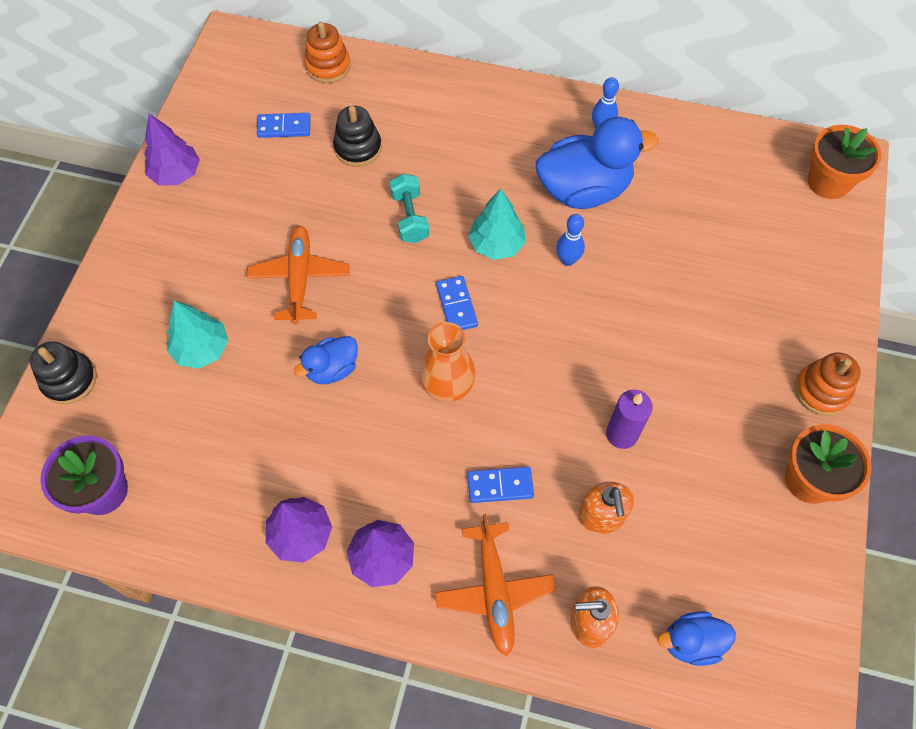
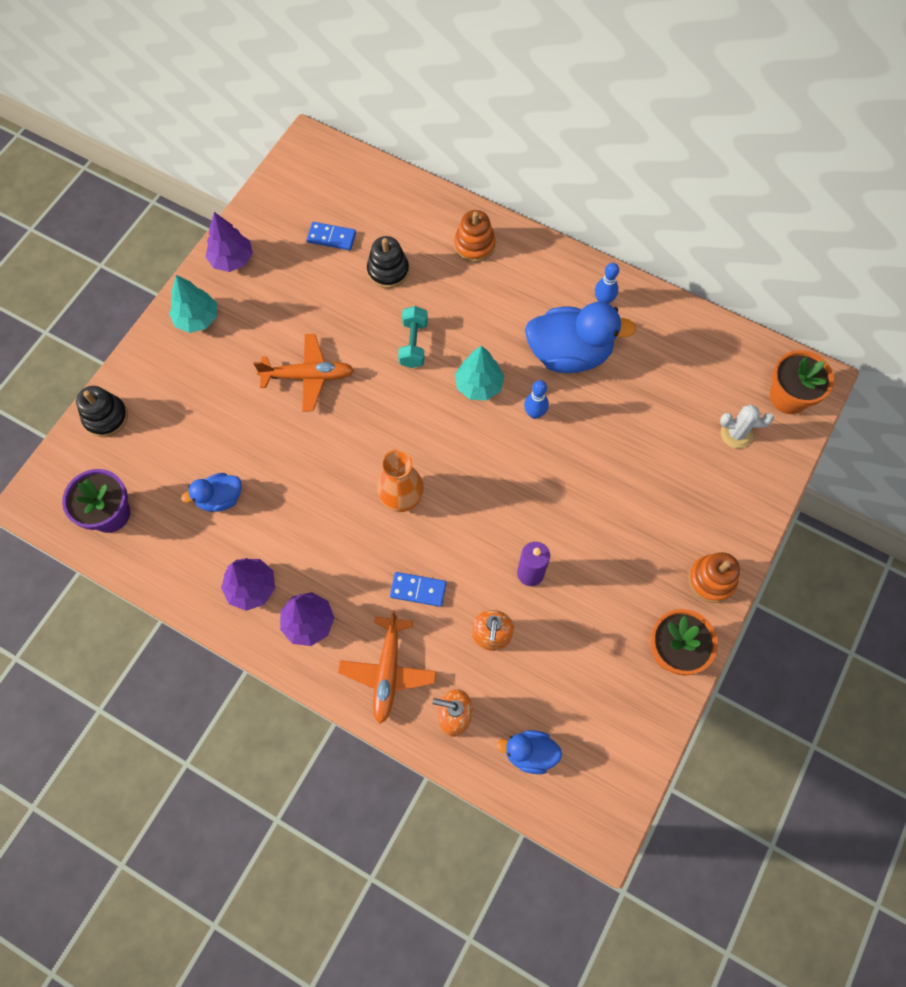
camera: 15 degrees right, 5 degrees up
(202, 349) = (214, 417): turquoise tree -> turquoise tree (197, 319)
(300, 279) = (308, 376): orange plane -> orange plane turned 75 degrees clockwise
(328, 66) = (384, 189): orange stacking toy -> orange stacking toy (474, 245)
(332, 369) = (312, 460): blue duck -> blue duck (220, 498)
(456, 305) = (429, 430): blue domino -> none
(789, 231) = (736, 434): none -> white cactus

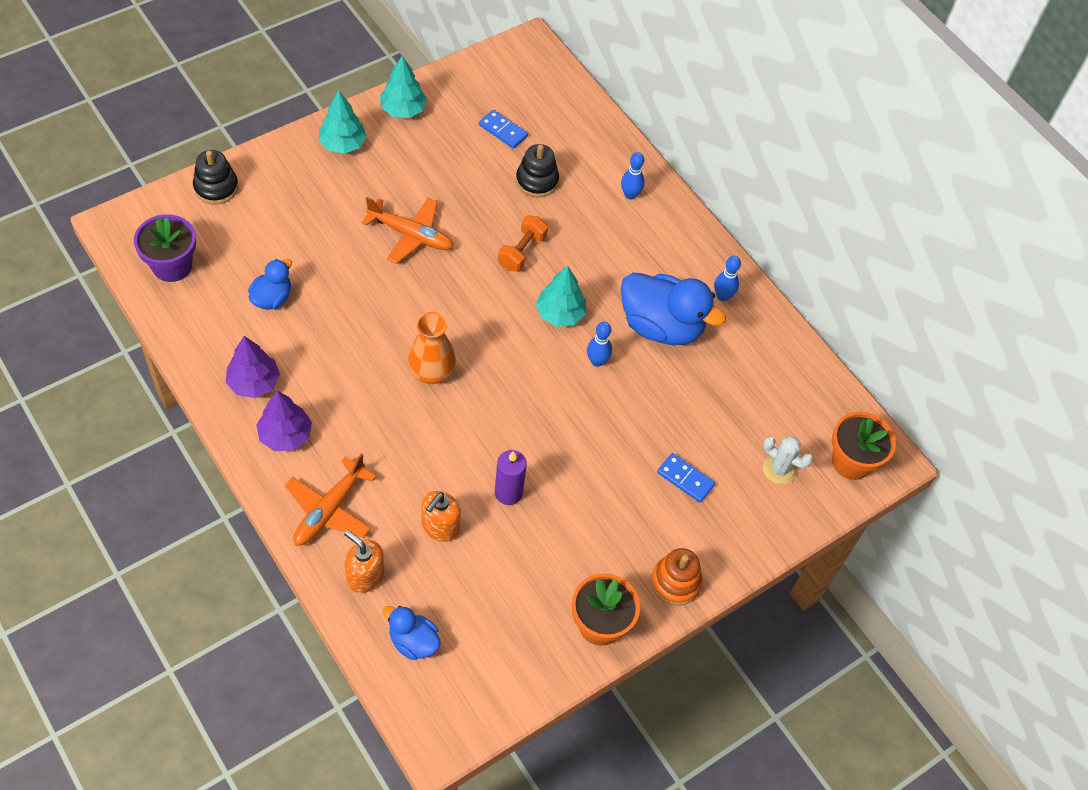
camera: 20 degrees right, 10 degrees down
(220, 498) = (272, 298): blue duck -> blue duck turned 120 degrees clockwise
(232, 260) = (403, 110): purple tree -> turquoise tree
(413, 344) = (522, 252): turquoise dumbbell -> orange dumbbell
(418, 590) = (398, 456): blue domino -> blue domino (685, 479)
(474, 245) = (630, 195): orange stacking toy -> blue bowling pin

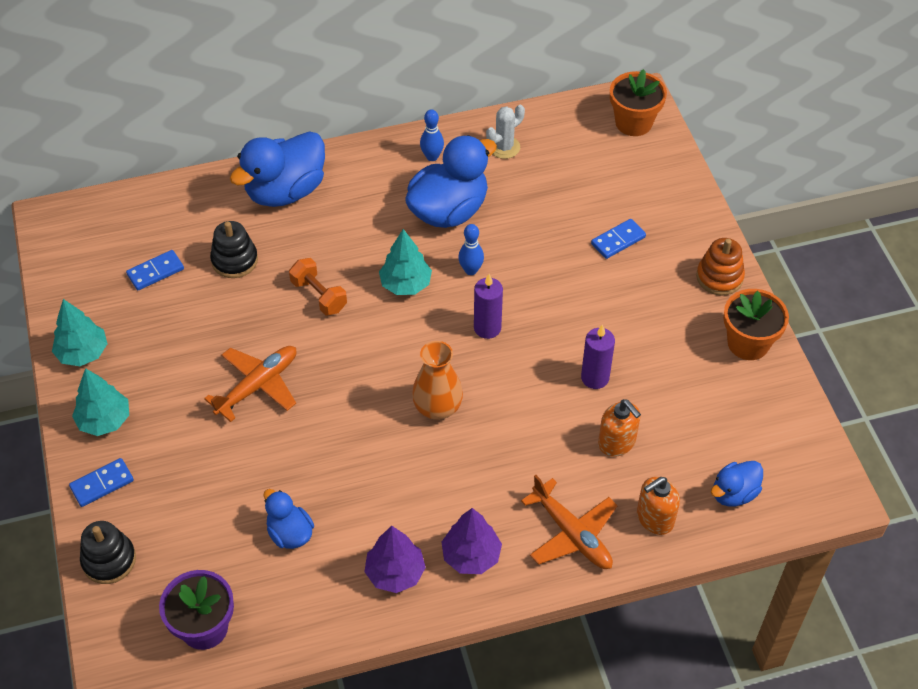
camera: 65 degrees left, 5 degrees down
(283, 161) = (102, 484): none -> blue domino
(534, 390) = (487, 328): none -> purple candle
(630, 195) = (285, 191): blue bowling pin -> blue duck
(779, 469) = (627, 172): white cactus -> white cactus (504, 147)

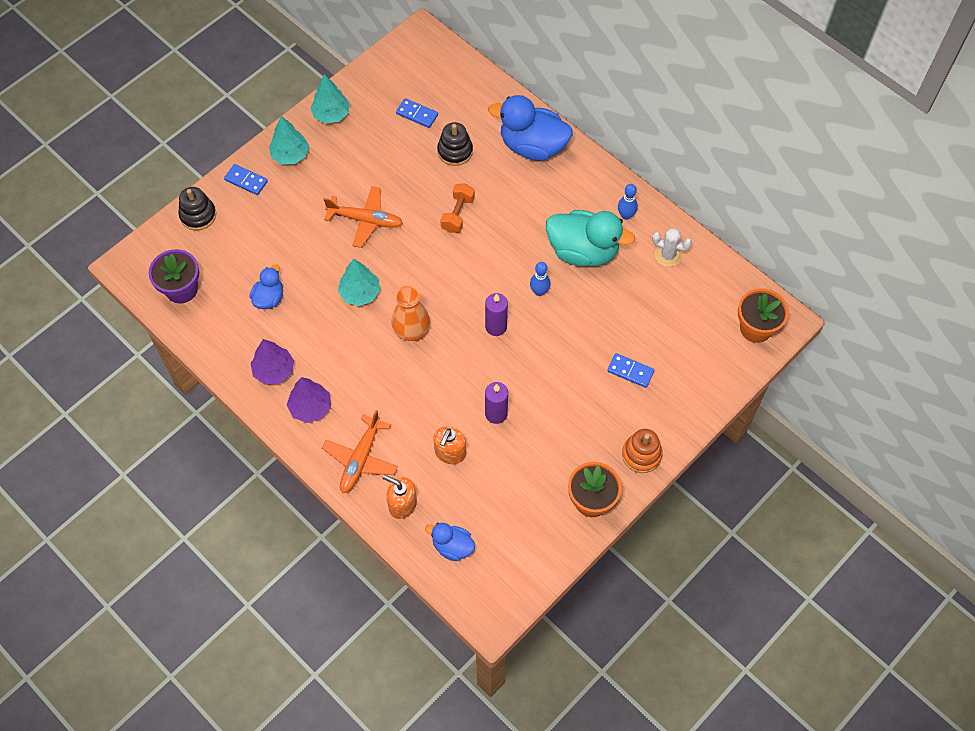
camera: 60 degrees right, 10 degrees up
(405, 284) = (501, 259): turquoise tree -> turquoise tree (360, 293)
(449, 211) = (583, 251): blue duck -> turquoise duck

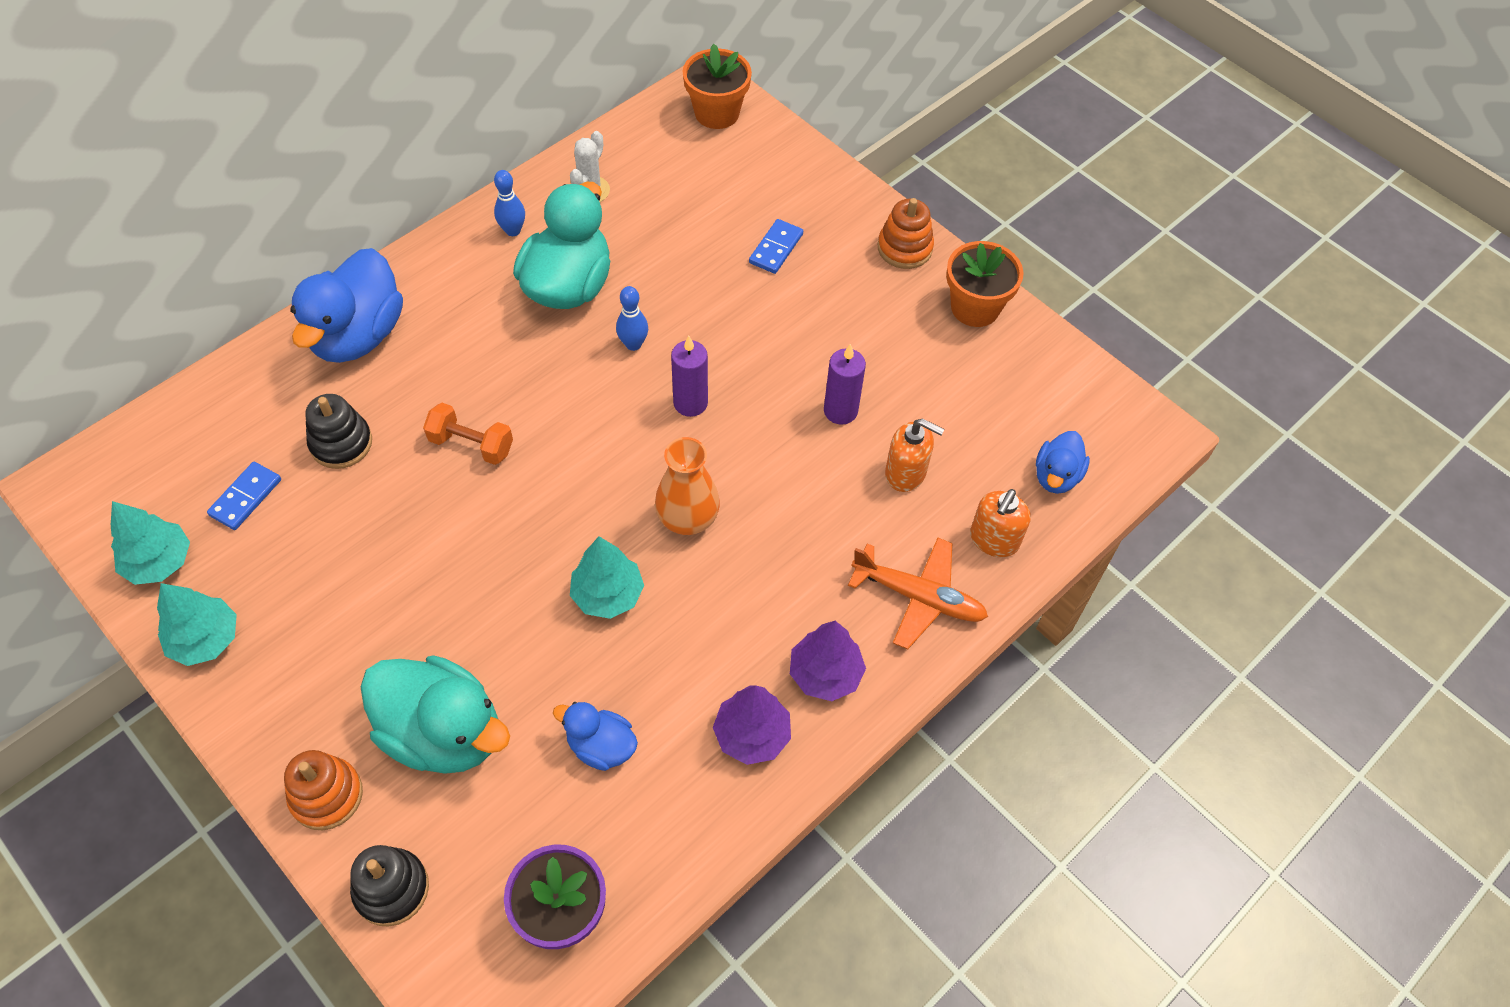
camera: 90 degrees left, 5 degrees down
(246, 181) = (326, 795): blue domino -> orange stacking toy
(278, 225) = (443, 733): none -> turquoise duck
(290, 155) = (284, 713): turquoise tree -> turquoise tree (159, 562)
(365, 220) = (458, 584): orange plane -> none

